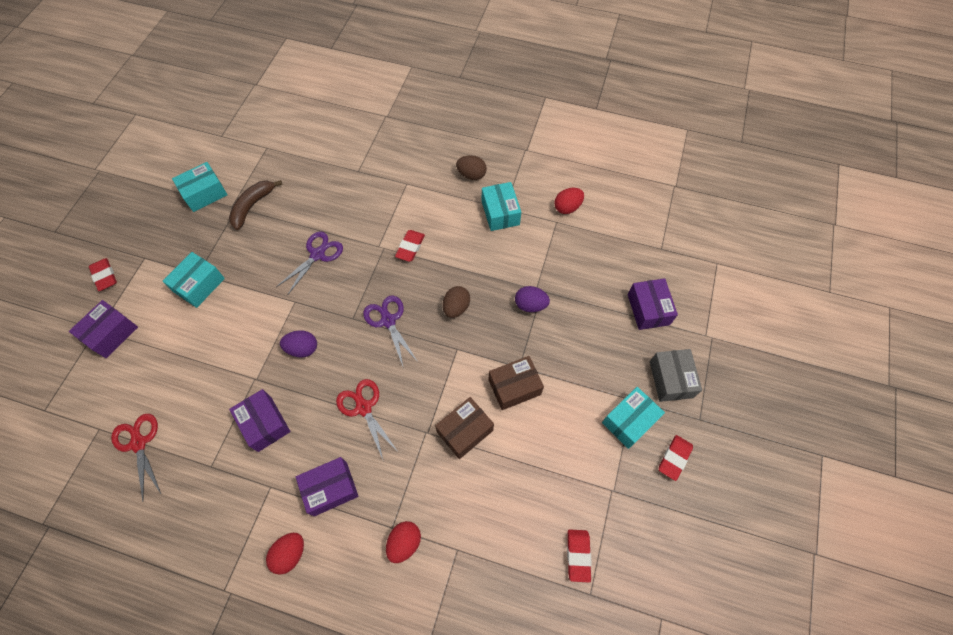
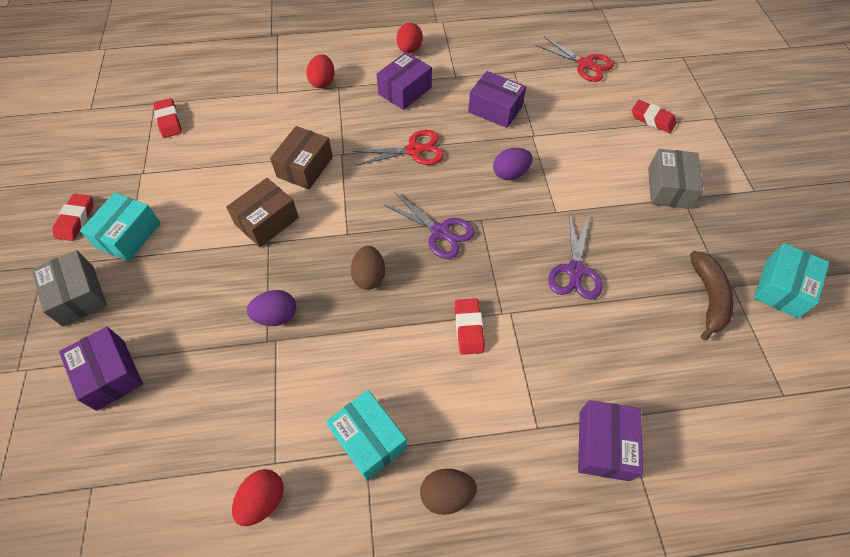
camera: 155 degrees right, 5 degrees down
(105, 276) = (768, 159): red eraser -> red eraser (652, 119)
(111, 334) = (699, 119): purple box -> purple box (604, 445)
(199, 285) = (668, 188): turquoise box -> grey box
(363, 407) = (414, 150): red scissors -> red scissors turned 45 degrees counterclockwise

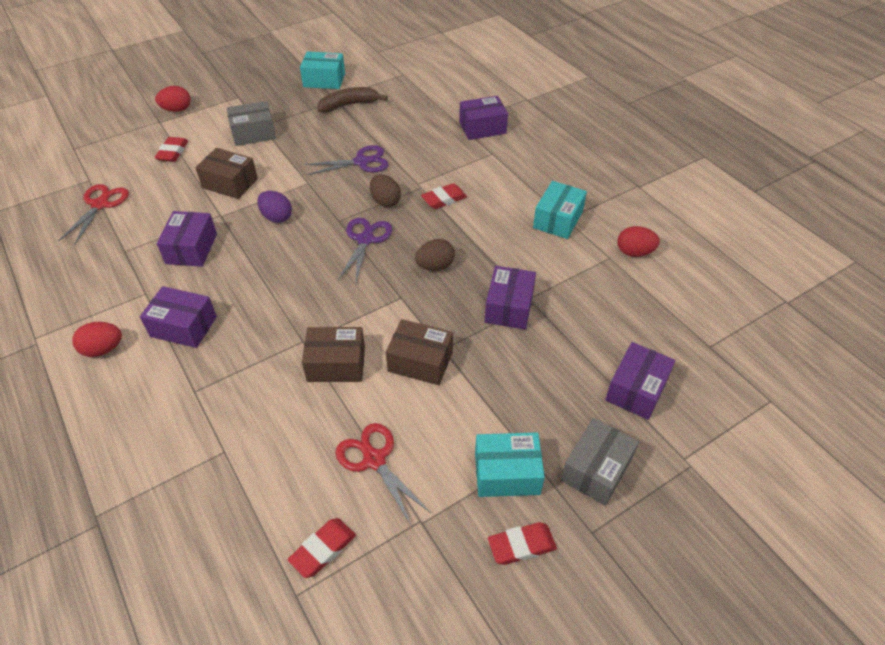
camera: 115 degrees left, 10 degrees down
(276, 316) = (509, 307): purple egg -> purple box
(323, 82) = (190, 410): red egg -> red egg (177, 110)
(414, 150) = (274, 288): red scissors -> red scissors (374, 460)
(446, 494) = (561, 177): brown egg -> brown egg (385, 201)
(581, 151) = (230, 183): none -> brown box

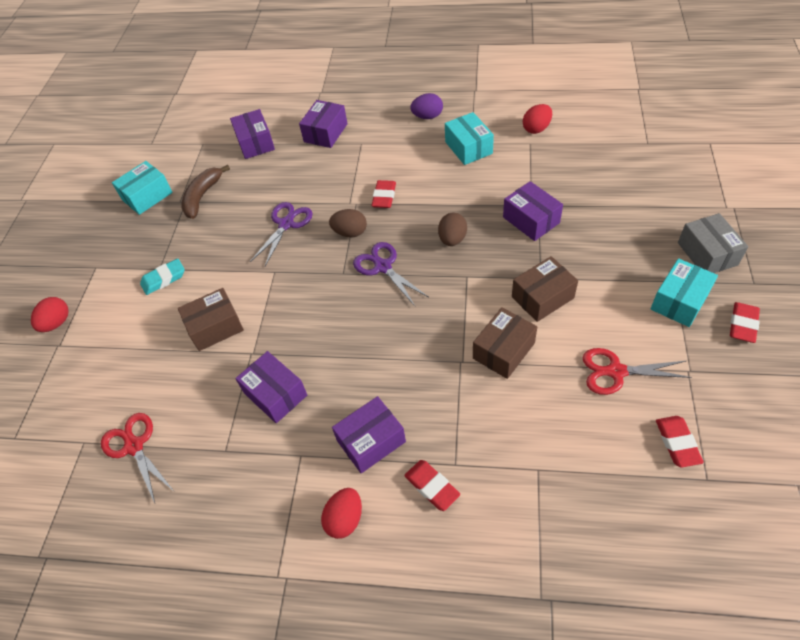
camera: 45 degrees left, 5 degrees up
(173, 152) = (120, 353): red eraser -> red eraser (432, 486)
(253, 133) = (164, 279): grey box -> turquoise eraser
(277, 217) = (296, 313): purple egg -> purple egg (427, 116)
(636, 390) = (656, 197): purple box -> purple box (255, 143)

